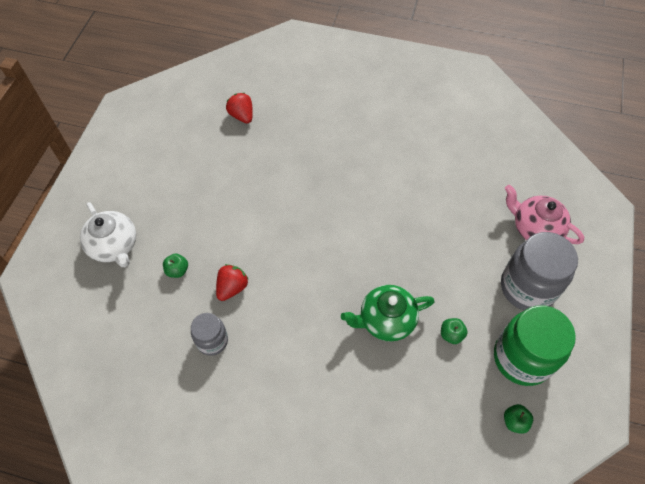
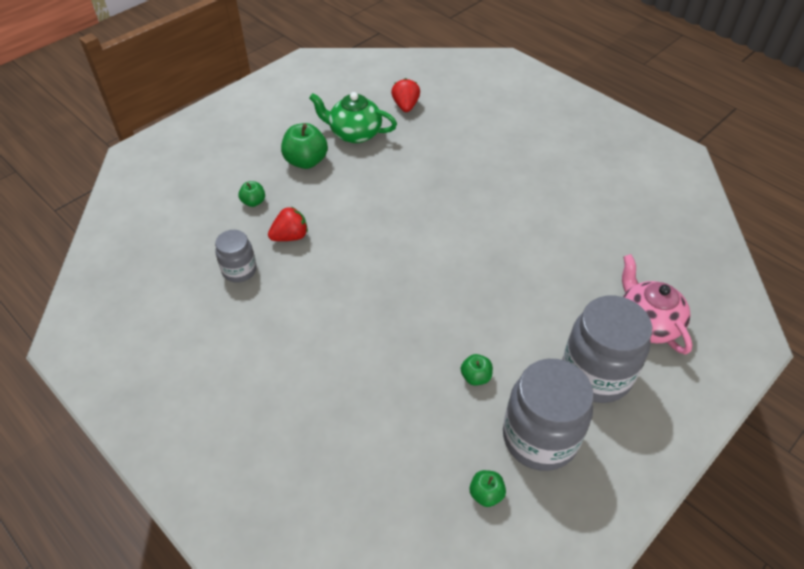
camera: 30 degrees right, 10 degrees down
(114, 246) = (216, 161): white teapot -> none
(194, 209) = (306, 161): none -> green apple
(386, 320) = (416, 331): green teapot -> green teapot (354, 133)
(522, 358) = (539, 438): green jar -> grey jar

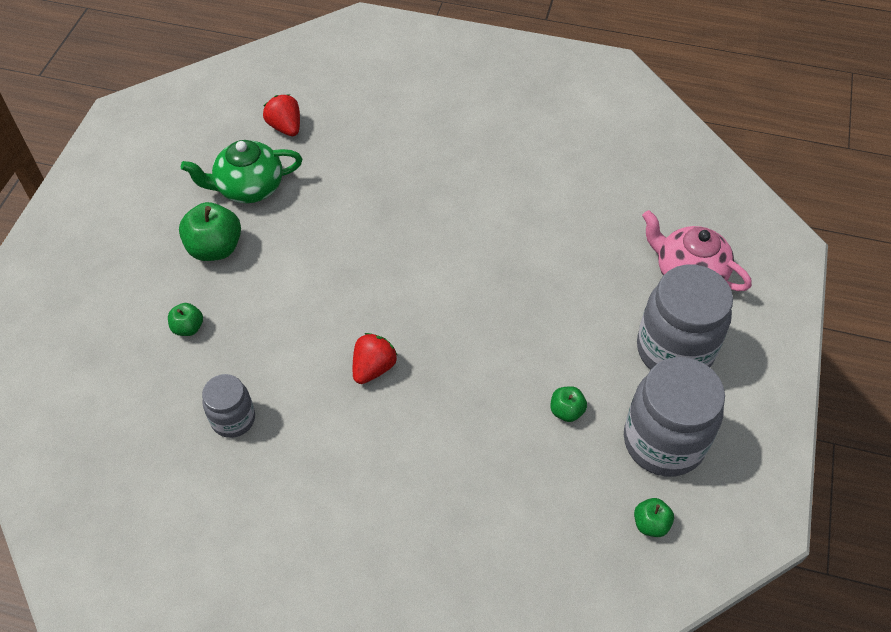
camera: 30 degrees left, 5 degrees up
(290, 236) = (263, 350): red strawberry -> red strawberry (373, 368)

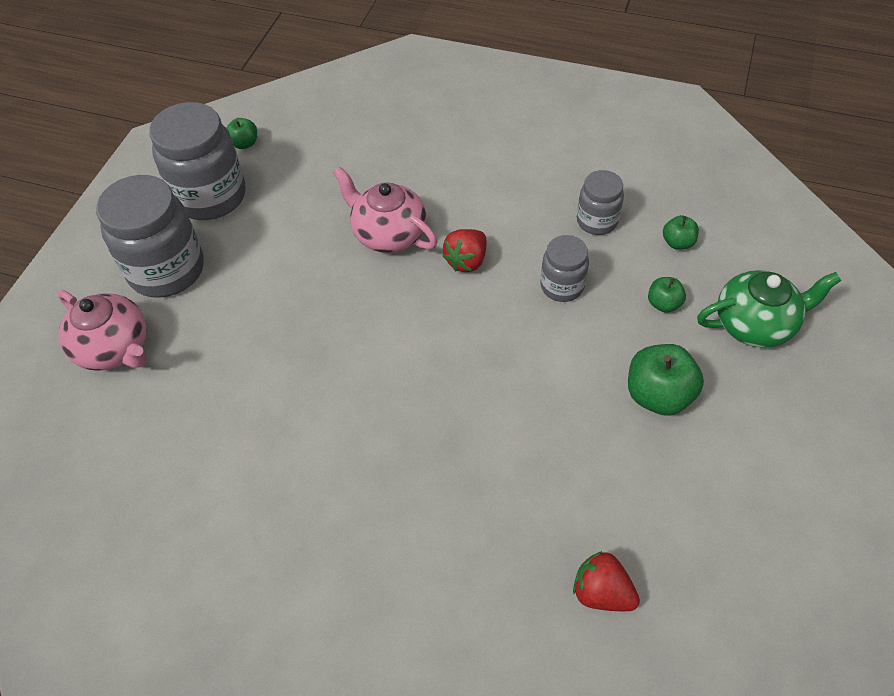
camera: 175 degrees left, 0 degrees up
(248, 188) = (635, 482): green teapot -> green teapot (755, 324)
(281, 343) = (562, 286): none -> grey jar
(285, 127) = (601, 592): red strawberry -> red strawberry turned 150 degrees clockwise
(456, 397) = (388, 234): none -> pink teapot
(566, 411) = (288, 221): green apple -> green apple (677, 243)

